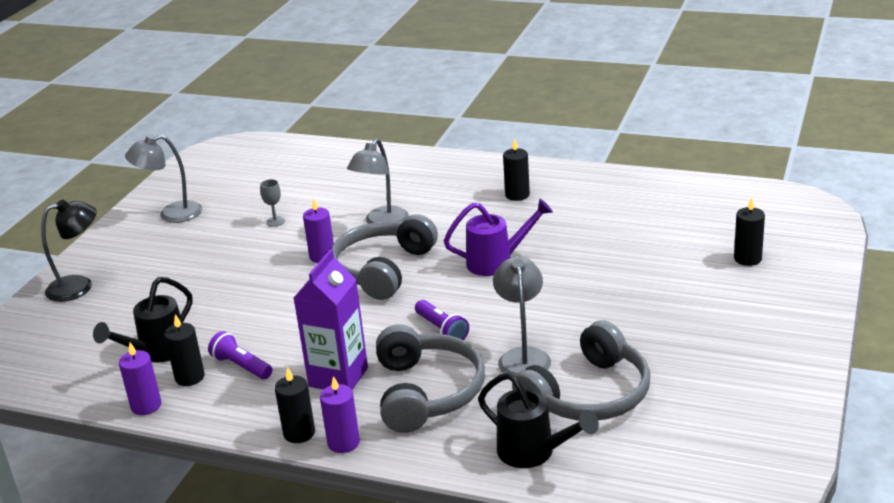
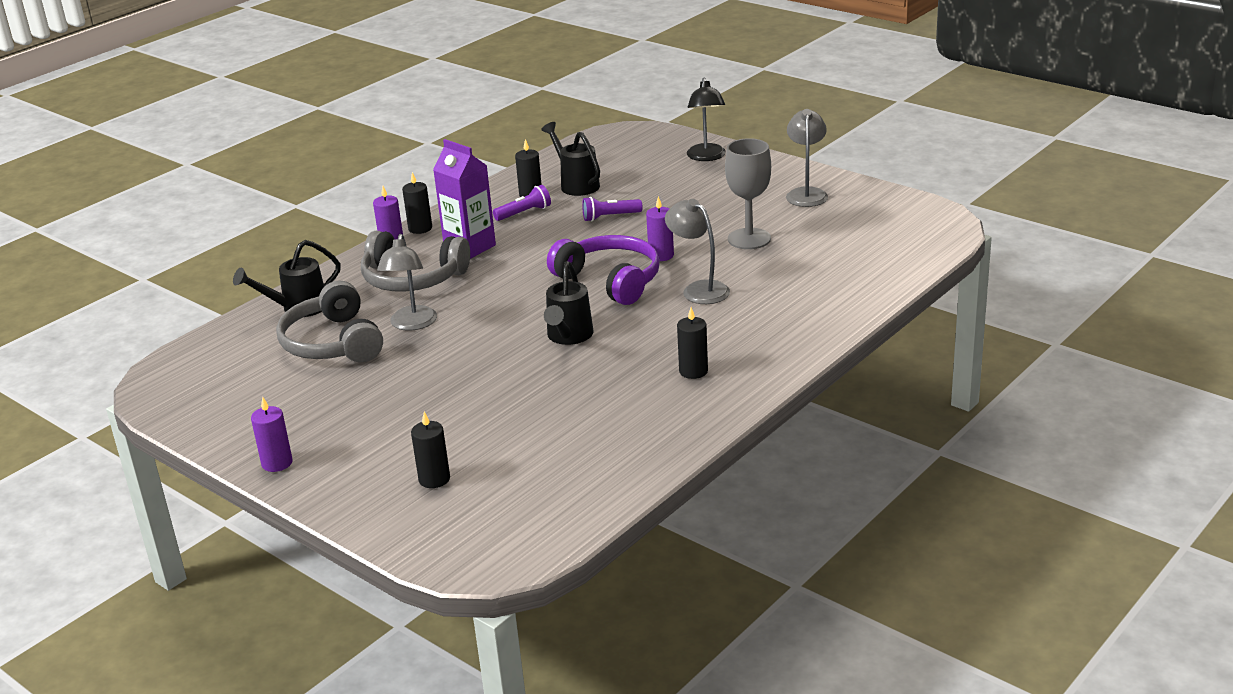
camera: 110 degrees right, 0 degrees up
(146, 406) = (511, 180): purple candle -> purple candle (277, 463)
(275, 221) = (749, 239): grey goblet -> grey goblet, size x2.25
(382, 269) = (610, 280): grey headphones -> purple headphones
(441, 330) = (487, 295): purple flashlight -> purple flashlight (610, 217)
(497, 262) = (568, 337): purple watering can -> black watering can
(523, 356) = (412, 324): grey lamp -> grey lamp turned 75 degrees clockwise

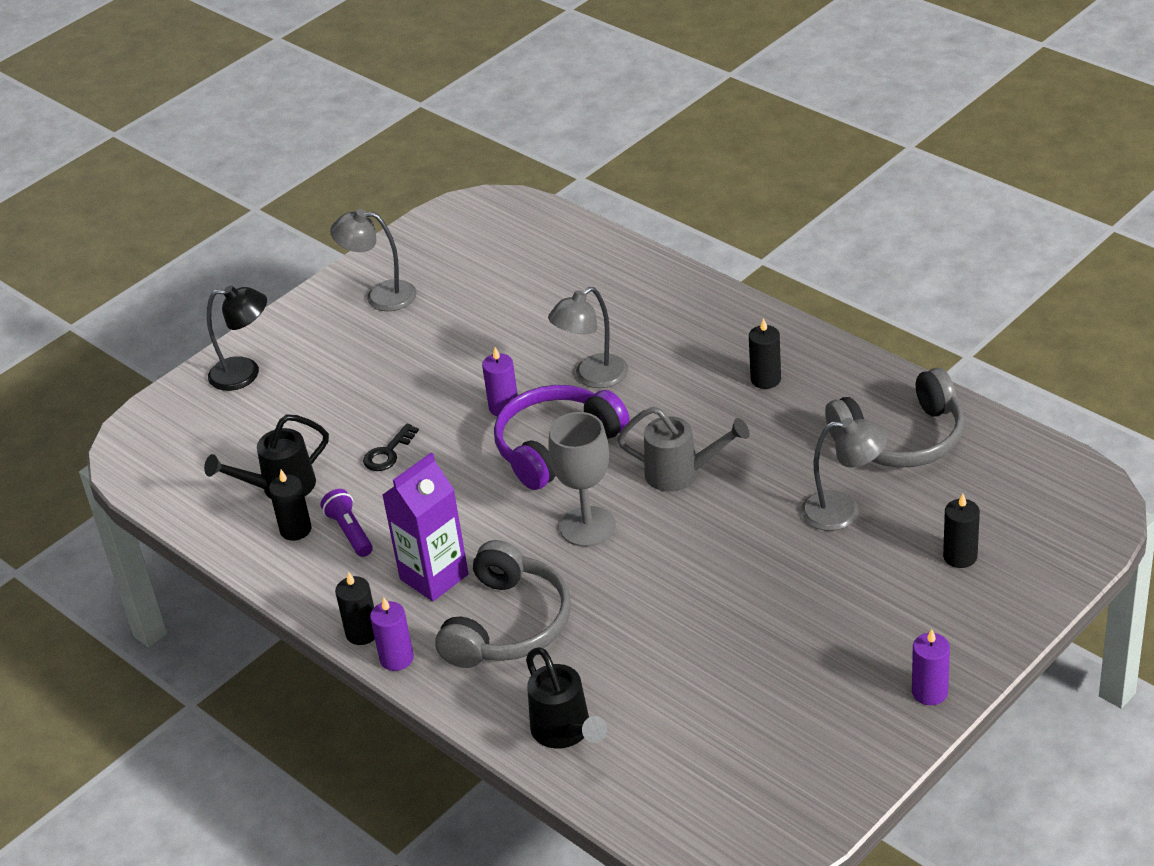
camera: 85 degrees left, 10 degrees up
(332, 343) = (663, 682): grey headphones -> grey headphones (901, 439)
(412, 324) = (629, 611): grey lamp -> grey lamp (843, 511)
(568, 337) = (681, 473): black watering can -> grey watering can
(610, 217) = (388, 453): purple flashlight -> black key
(749, 239) = (482, 340): grey goblet -> grey goblet (588, 527)

